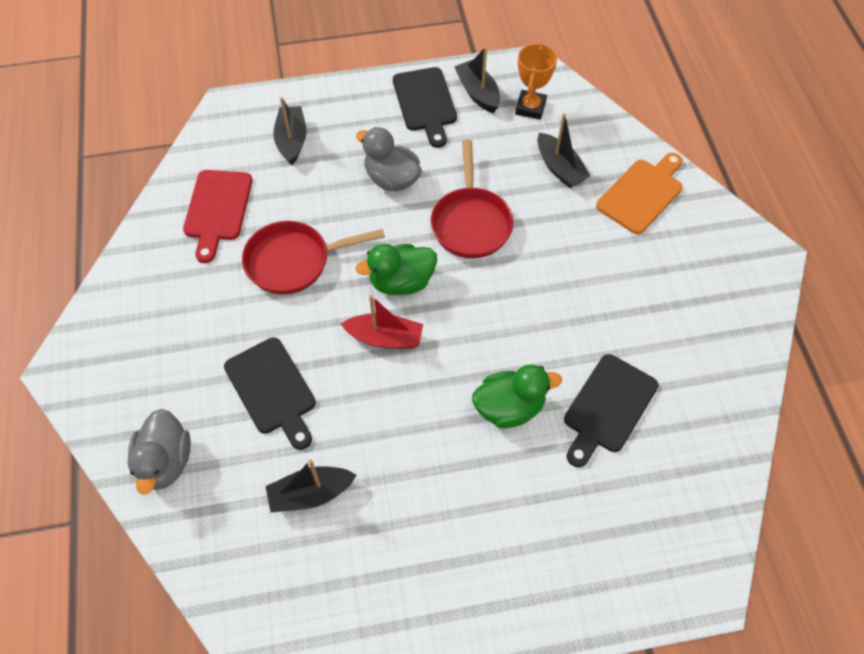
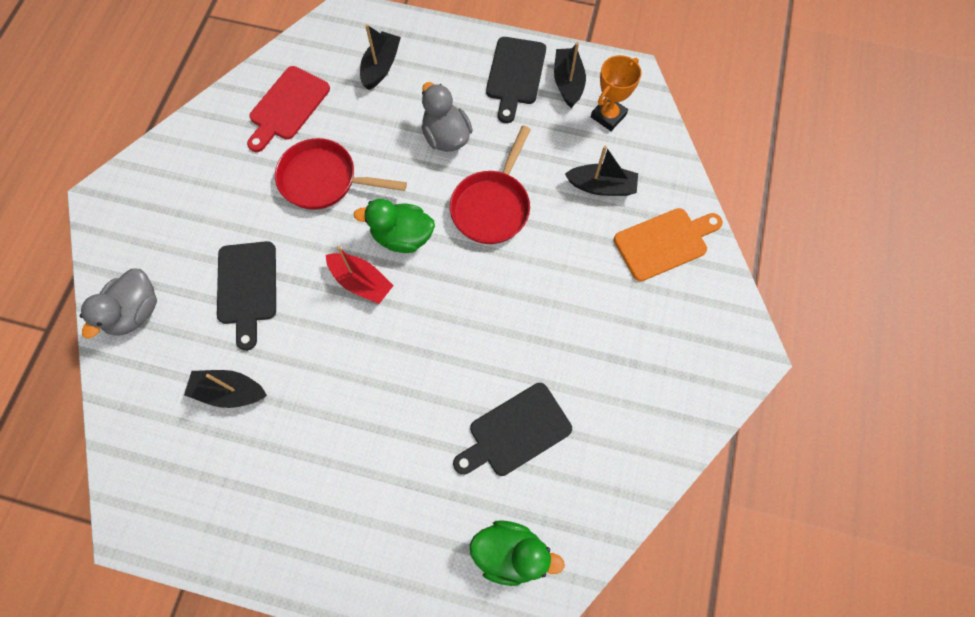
camera: 25 degrees right, 10 degrees up
(509, 407) = (430, 392): green duck -> green duck (510, 553)
(559, 168) = (601, 186): black boat -> black boat turned 75 degrees counterclockwise

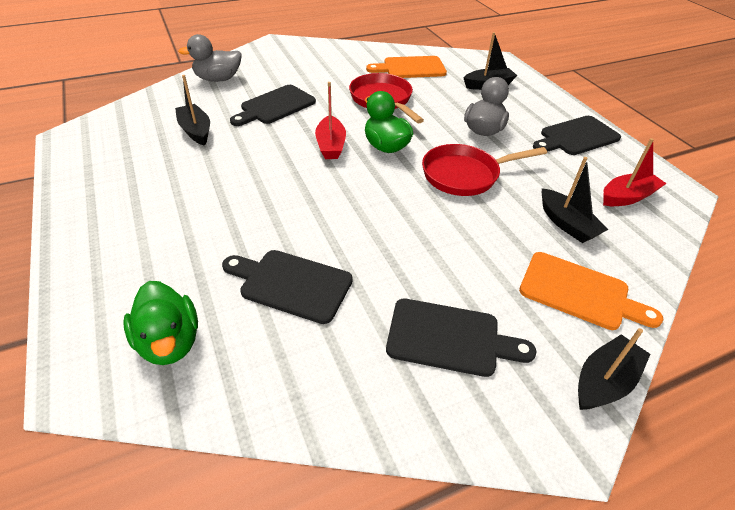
camera: 50 degrees right, 25 degrees down
(287, 107) = (411, 68): red cutting board -> orange cutting board
(568, 83) = (614, 163): black boat -> black boat (604, 381)
(608, 116) = (627, 197): orange trophy -> red boat
(640, 359) = (449, 338): none -> black cutting board

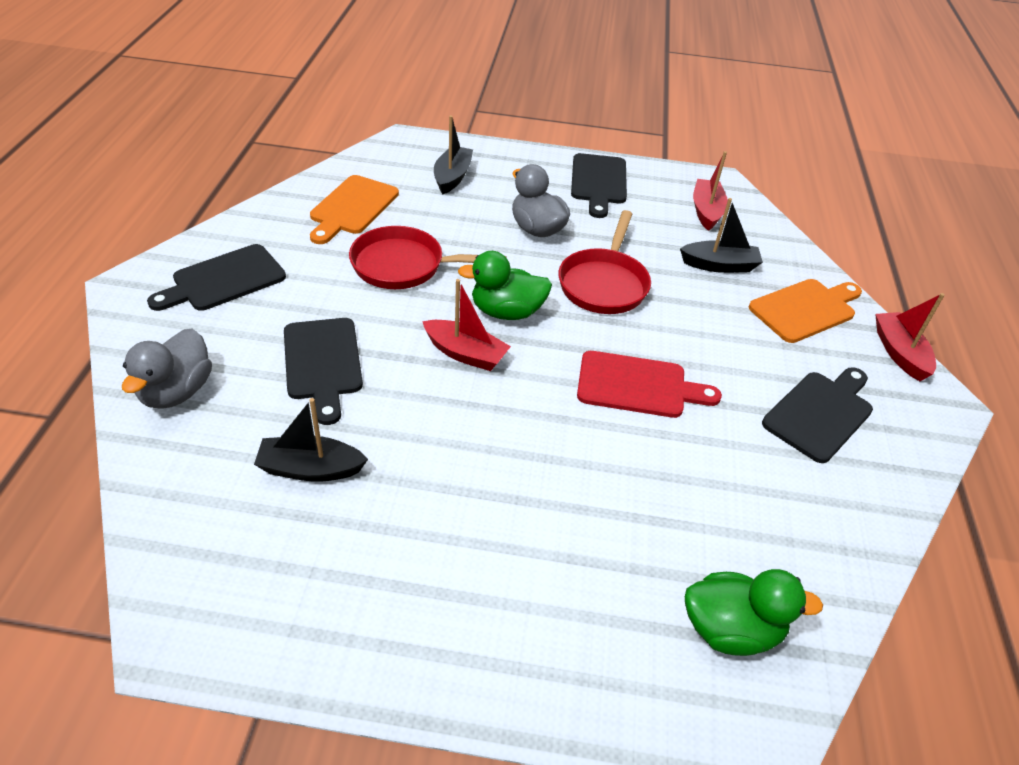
camera: 60 degrees left, 0 degrees up
(291, 284) = (695, 492): black cutting board -> black cutting board (224, 280)
(375, 223) = (638, 385): none -> red cutting board
(604, 381) = (899, 353): black boat -> red boat

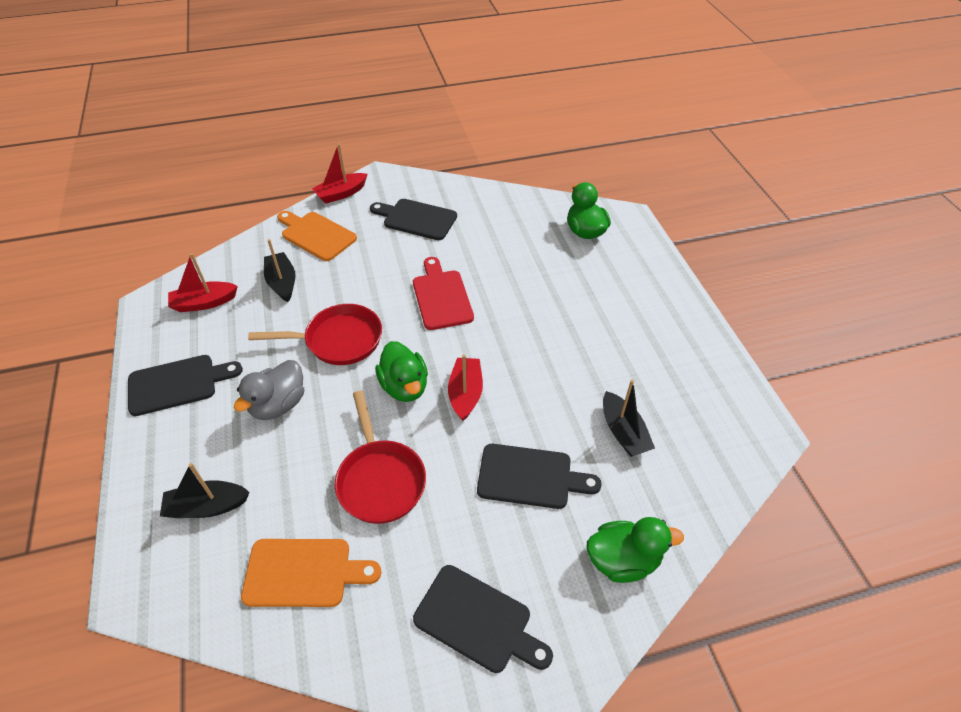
camera: 110 degrees left, 5 degrees up
(176, 392) = (623, 560): grey duck -> green duck
(323, 363) = (530, 477): black cutting board -> black cutting board turned 45 degrees clockwise

